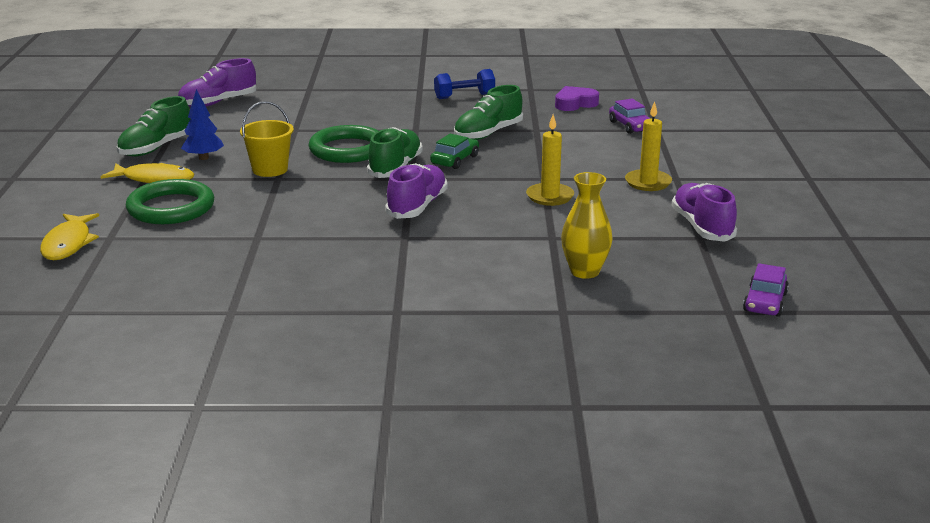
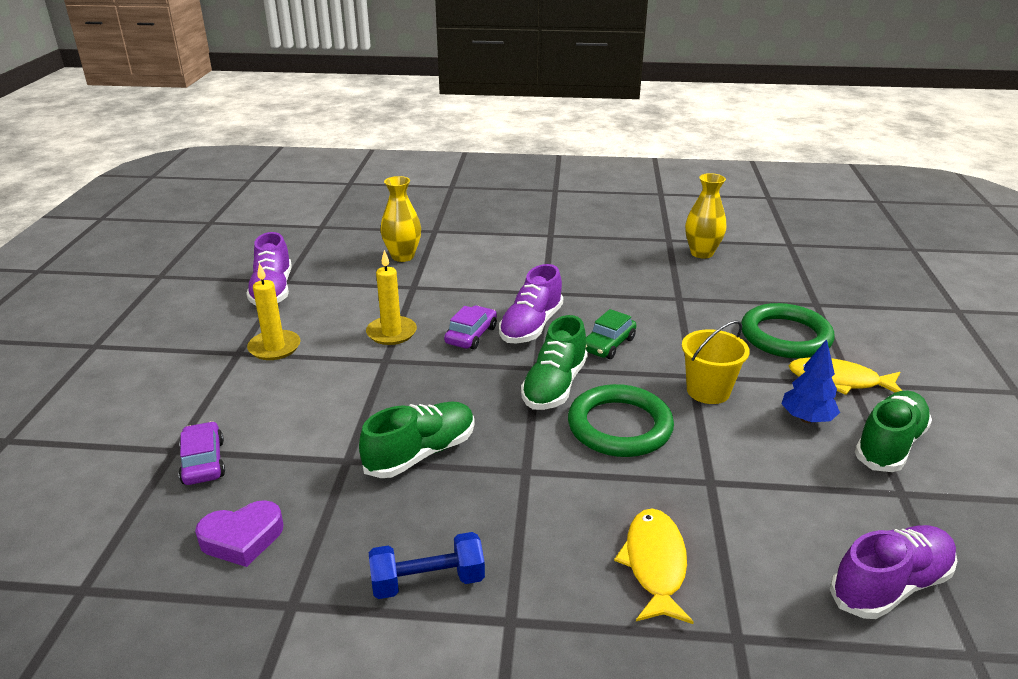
camera: 175 degrees left, 5 degrees up
(68, 244) = (848, 299): yellow fish -> yellow fish (655, 564)
(197, 292) = (701, 253): none -> yellow vase
(455, 160) = (480, 397): green car -> green car (608, 344)
(765, 302) = (290, 231): purple car -> purple car (471, 335)

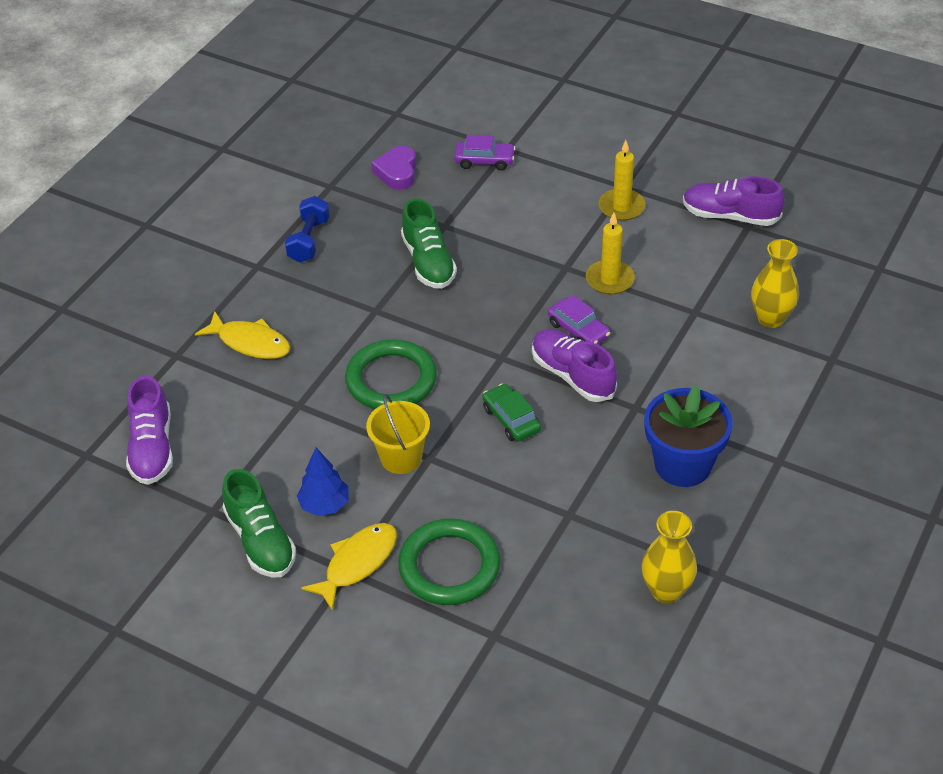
camera: 115 degrees right, 15 degrees up
(554, 386) = (467, 359): green shoe -> none
(586, 265) = (683, 465): none -> blue flower pot

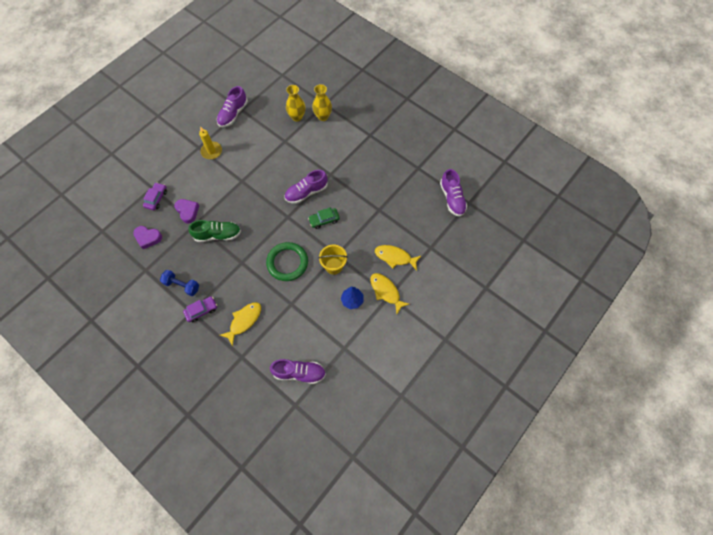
camera: 80 degrees left, 20 degrees up
(260, 541) = (365, 329): green shoe -> none
(449, 566) = (395, 257): green ring -> yellow fish
(469, 208) = (188, 211): none -> purple heart
(578, 330) = (281, 184): purple car -> purple car (201, 310)
(610, 279) = (255, 166): yellow candle -> none
(651, 663) = (452, 198): none -> purple shoe
(666, 591) = (421, 186): yellow vase -> yellow vase (323, 116)
(683, 465) = (364, 166): blue flower pot -> none

